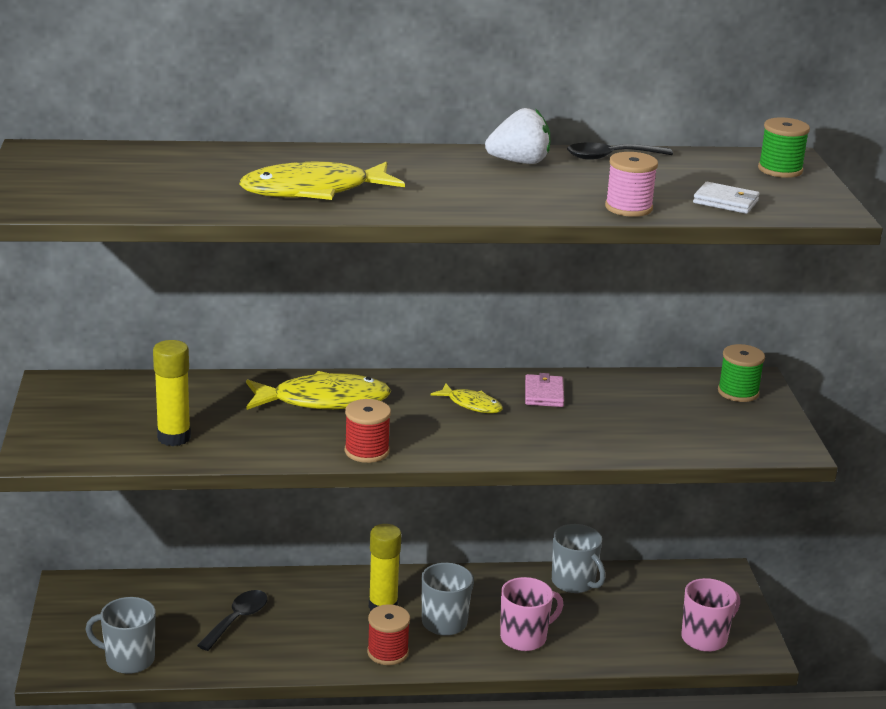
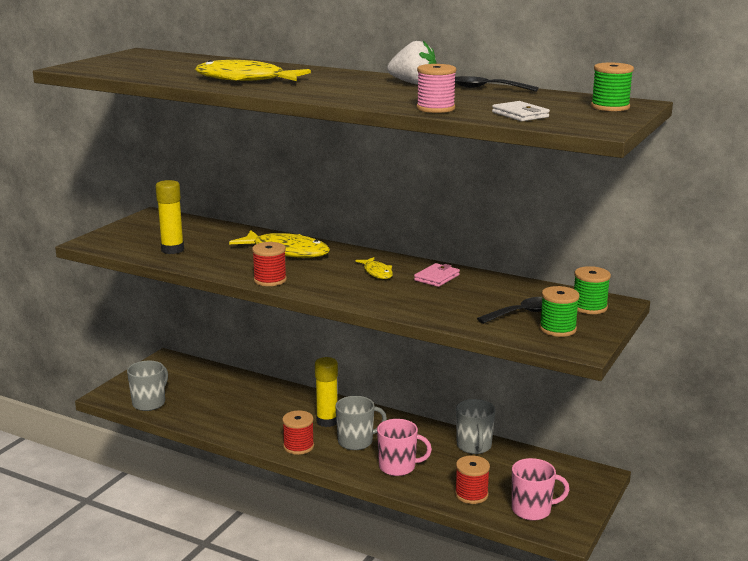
camera: 35 degrees right, 5 degrees down
(129, 659) = (149, 403): grey mug -> grey mug turned 75 degrees clockwise
(237, 619) = (233, 402): black spoon -> black spoon (522, 313)
(631, 643) = (471, 494): none -> red spool
(745, 430) = (557, 329): none -> green spool

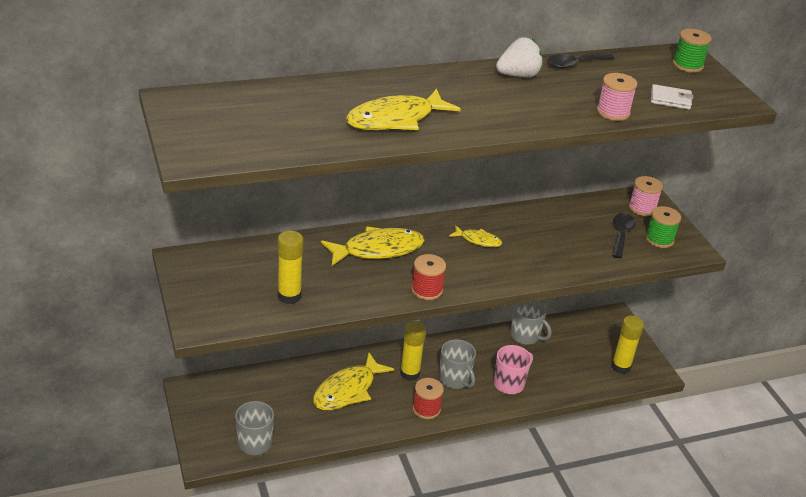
camera: 50 degrees left, 15 degrees up
(263, 408) = (347, 390): none -> yellow fish
(356, 442) = (455, 379): grey mug -> grey mug turned 120 degrees clockwise
(436, 277) = (521, 225): pink wallet -> none
(471, 494) = (577, 377): red spool -> none
(532, 510) = (621, 367): pink mug -> yellow glue stick
(589, 307) = (642, 208): green spool -> pink spool

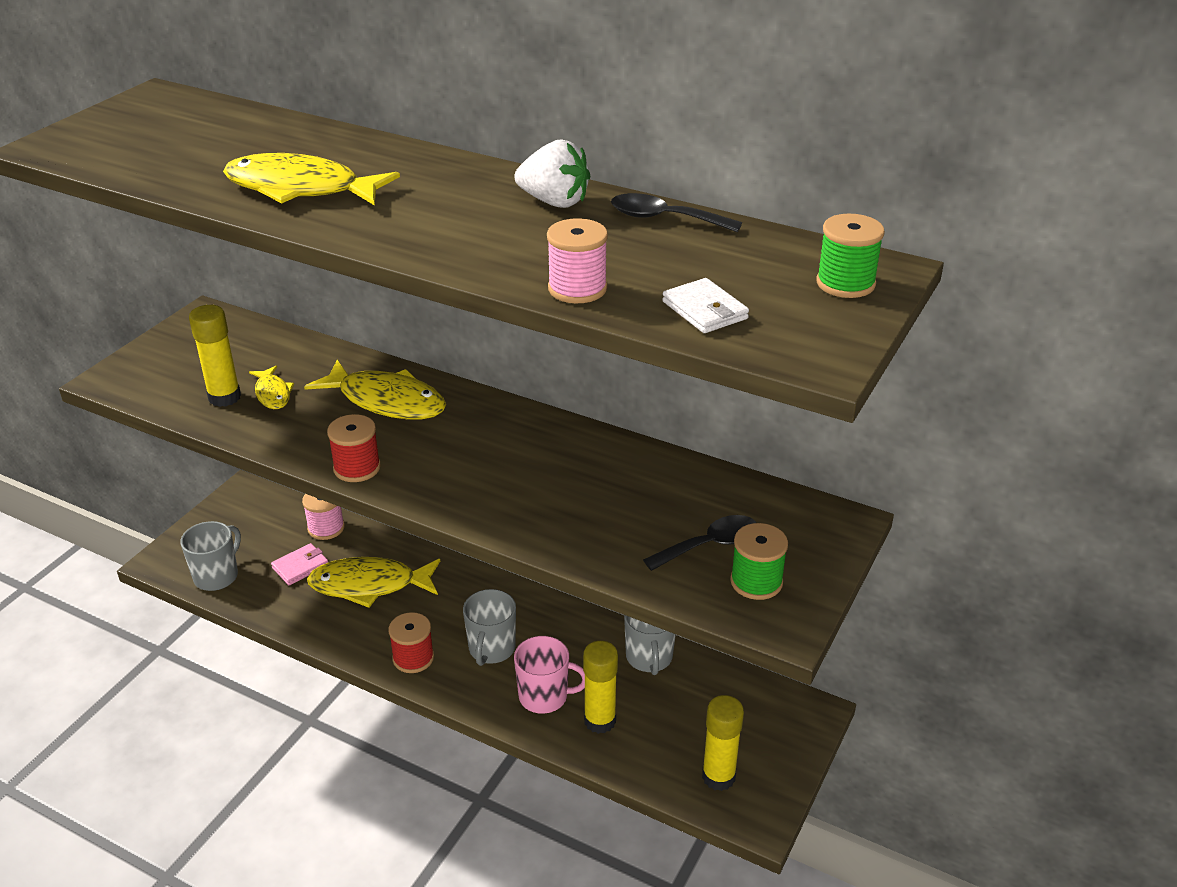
camera: 50 degrees right, 0 degrees up
(294, 406) = (300, 566): none -> pink wallet
(410, 373) = (454, 610): yellow glue stick -> yellow glue stick (600, 721)
(478, 240) = (511, 450): yellow fish -> yellow fish (272, 394)
(642, 208) = (806, 531): pink spool -> pink spool (326, 528)

